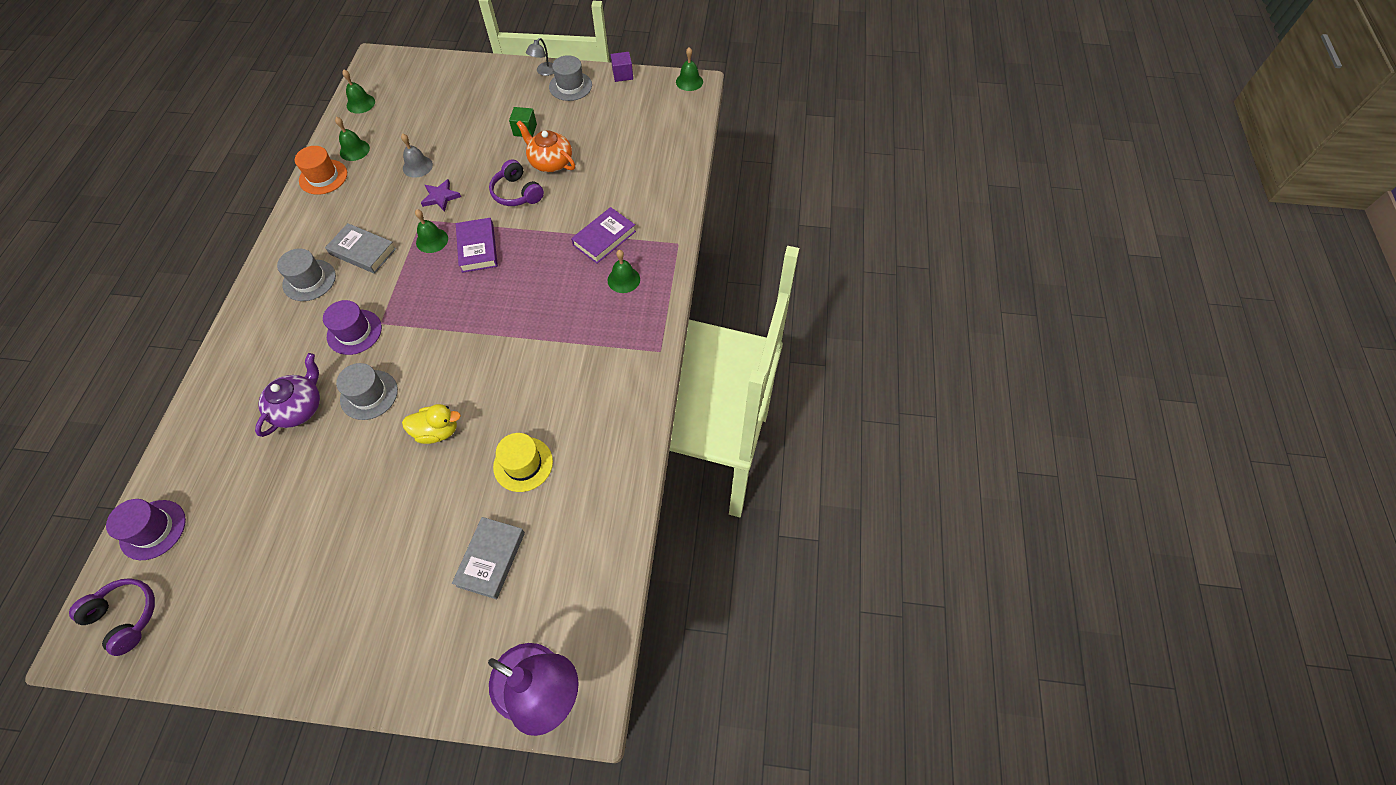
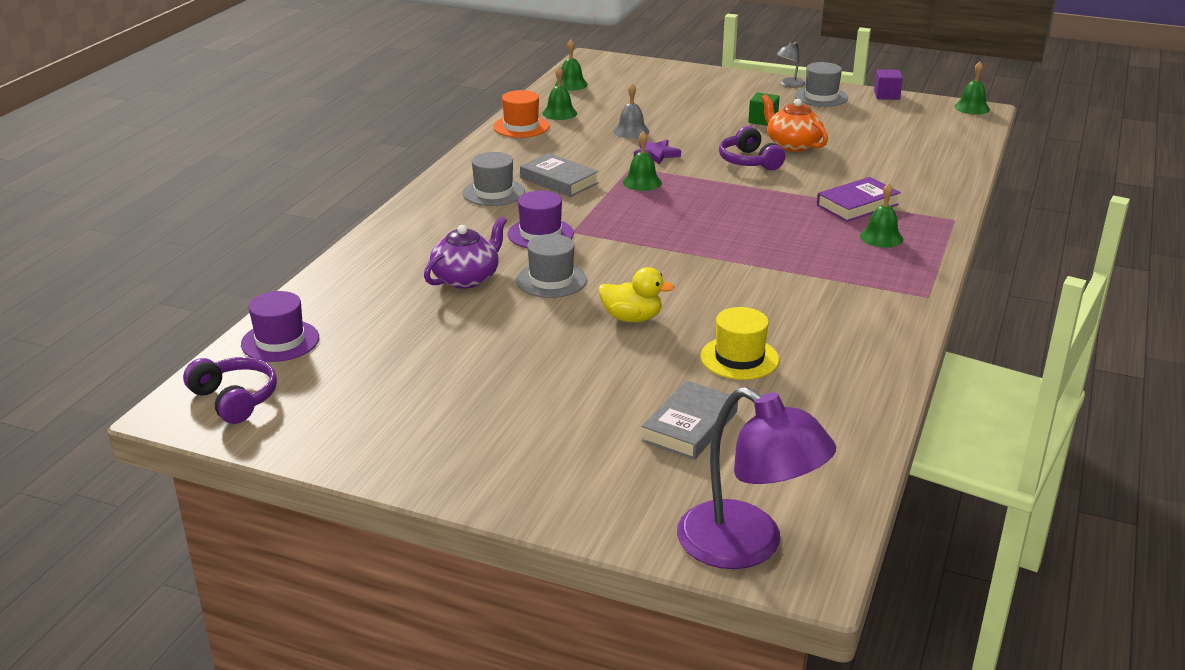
camera: 15 degrees right, 30 degrees down
(478, 248) = (697, 194): purple book -> none

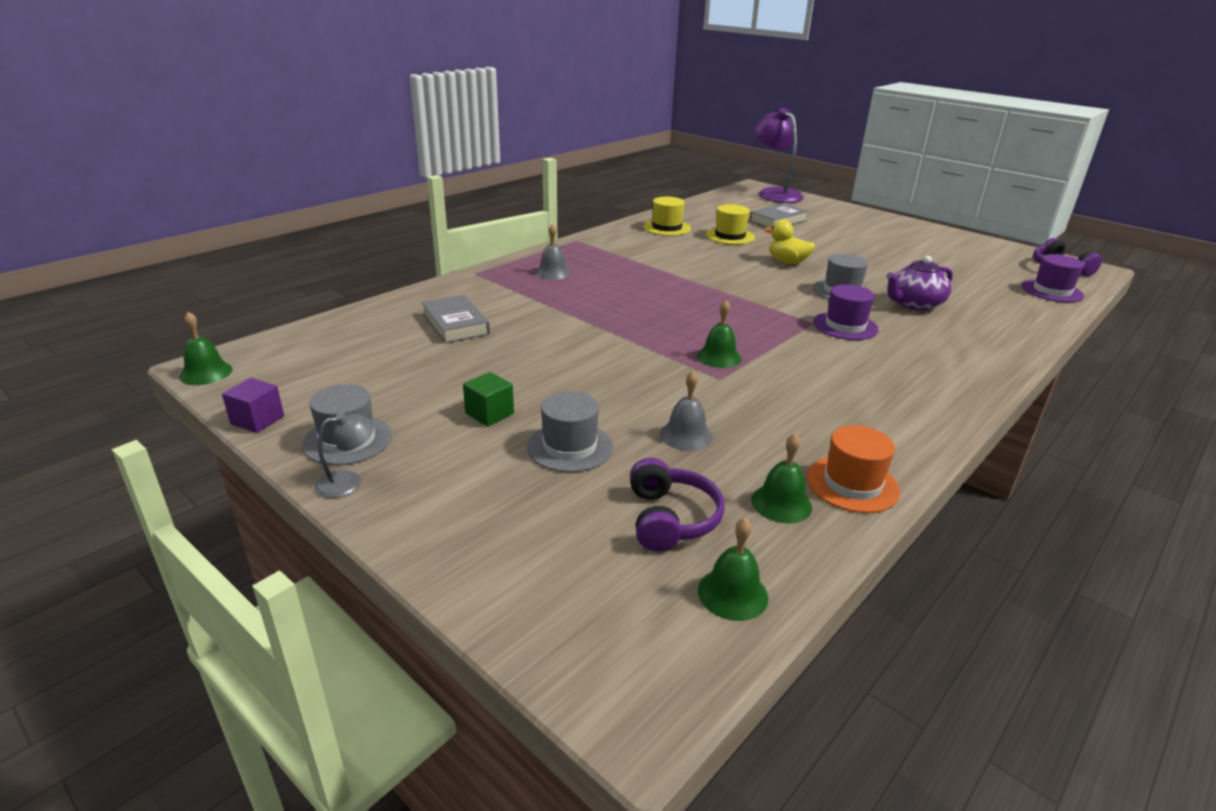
camera: 160 degrees left, 0 degrees up
(493, 192) = (894, 378): grey hat -> grey hat (570, 447)
(559, 180) = (813, 378): grey book -> grey book (455, 324)
(656, 154) = (678, 389): purple star -> none
(749, 161) = (579, 357): purple headphones -> purple headphones (670, 519)
(792, 145) = (504, 368): orange teapot -> none
(844, 356) = (667, 228): none -> yellow hat
(857, 205) = (533, 297): purple book -> none
(881, 237) = (553, 272): green bell -> grey bell

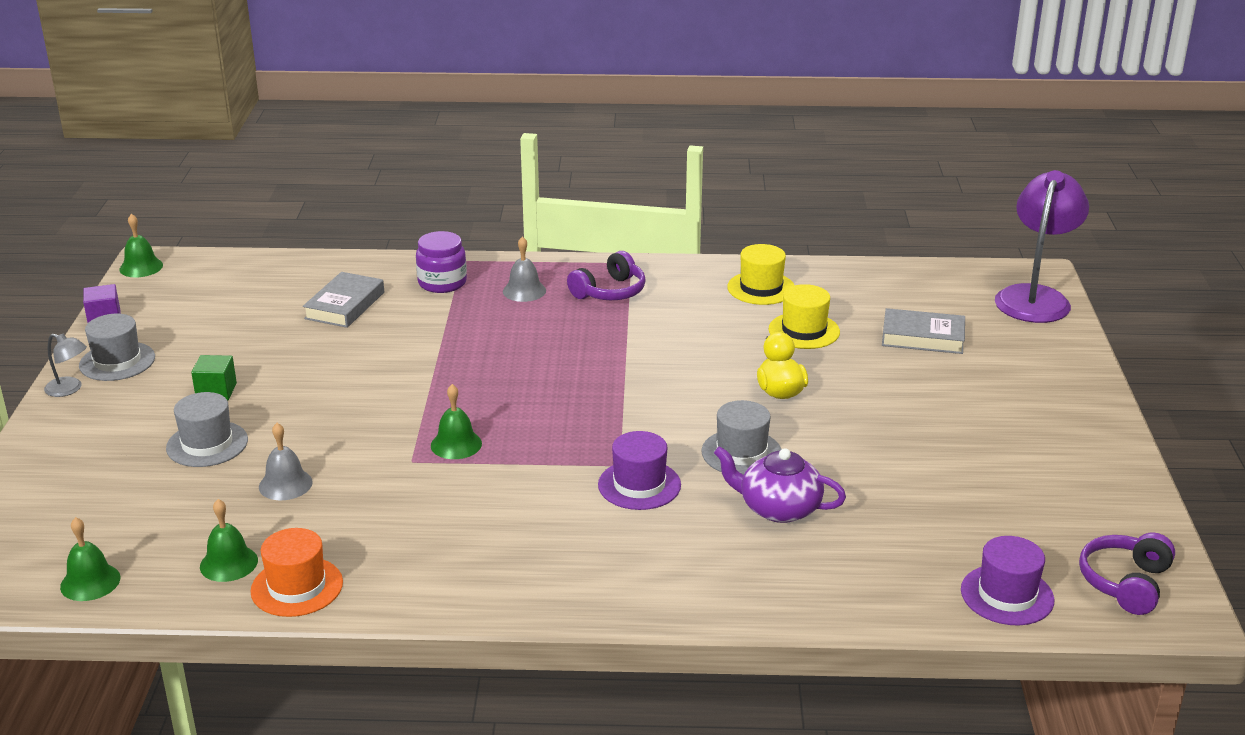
camera: 50 degrees right, 0 degrees up
(492, 288) = (442, 283): none -> purple jar
(670, 519) = (155, 524): purple headphones -> purple headphones (610, 292)

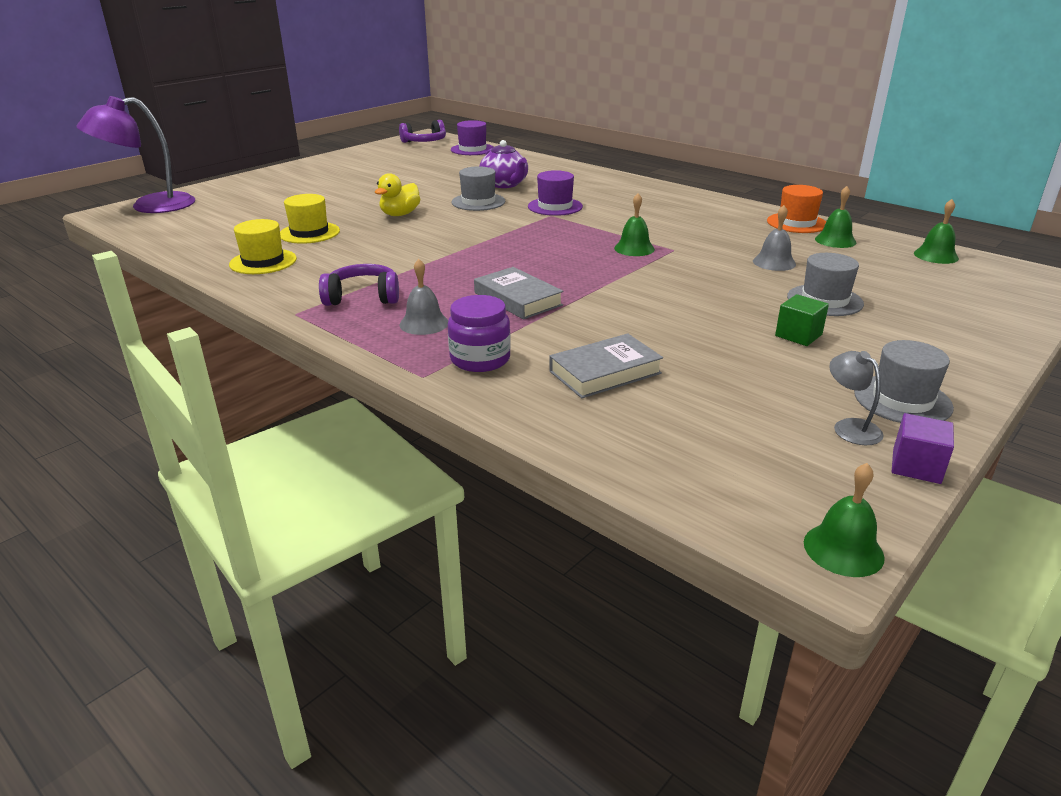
camera: 140 degrees left, 0 degrees up
(69, 389) = (963, 387): grey lamp -> grey lamp (850, 427)
(922, 337) = (261, 210): grey book -> grey book (517, 299)

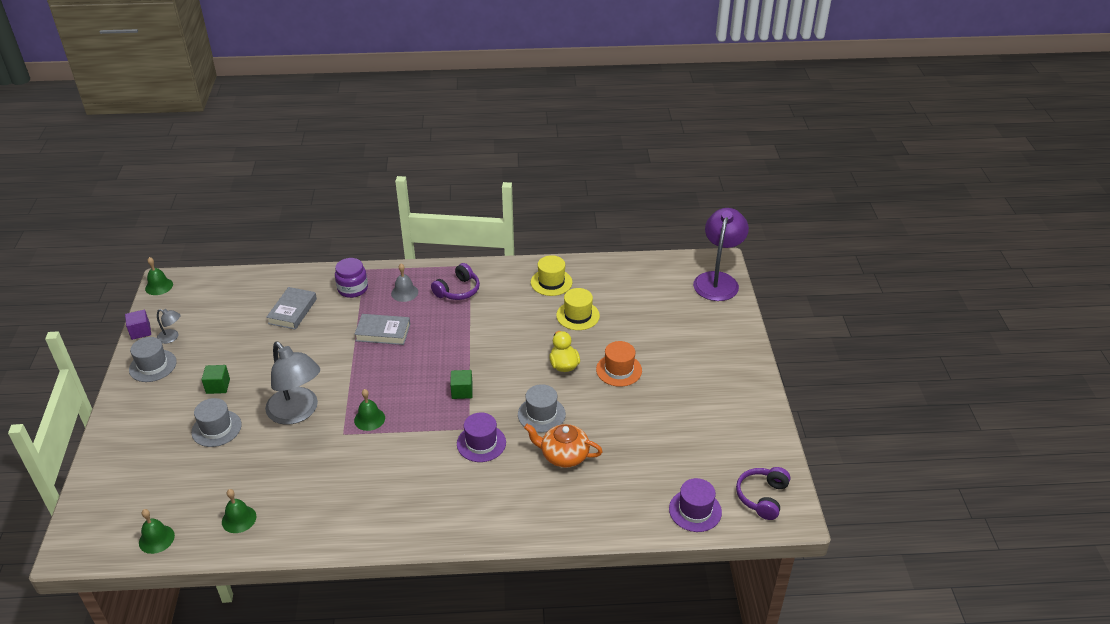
camera: 135 degrees right, 10 degrees up
(504, 184) = (563, 455): purple teapot -> orange teapot
(516, 233) = (462, 391): none -> green cube
(709, 278) = (297, 412): none -> grey lamp
(774, 262) = (267, 456): grey bell -> none
(796, 223) = (281, 534): orange hat -> orange hat (619, 370)

